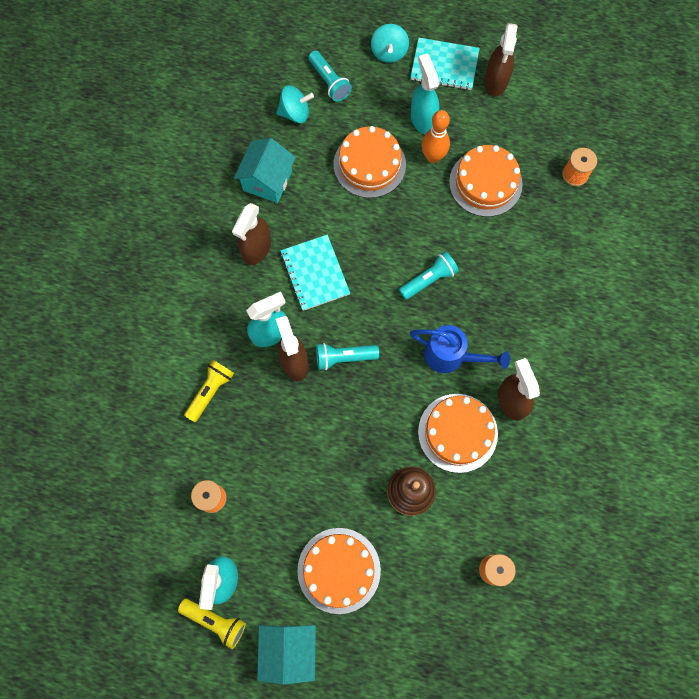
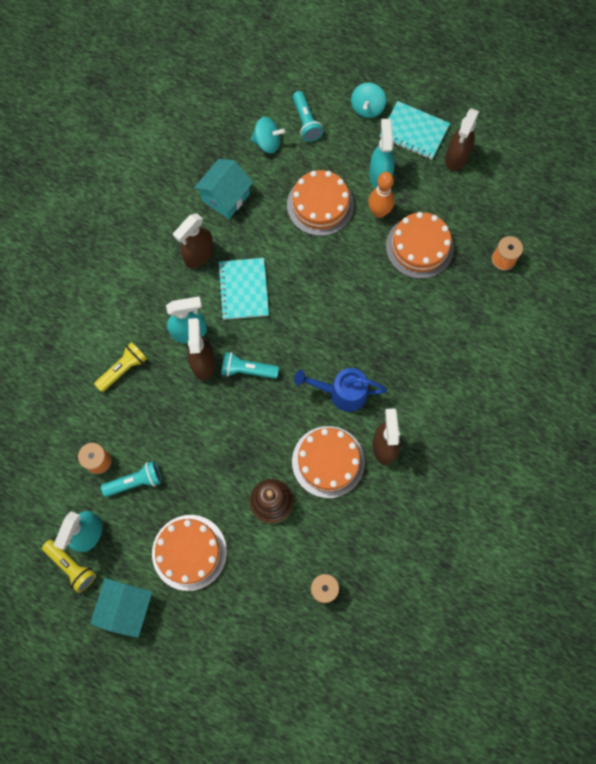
camera: 15 degrees right, 0 degrees up
(428, 279) = (342, 320): turquoise flashlight -> turquoise flashlight (135, 481)
(451, 356) = (342, 393): blue watering can -> blue watering can turned 150 degrees clockwise

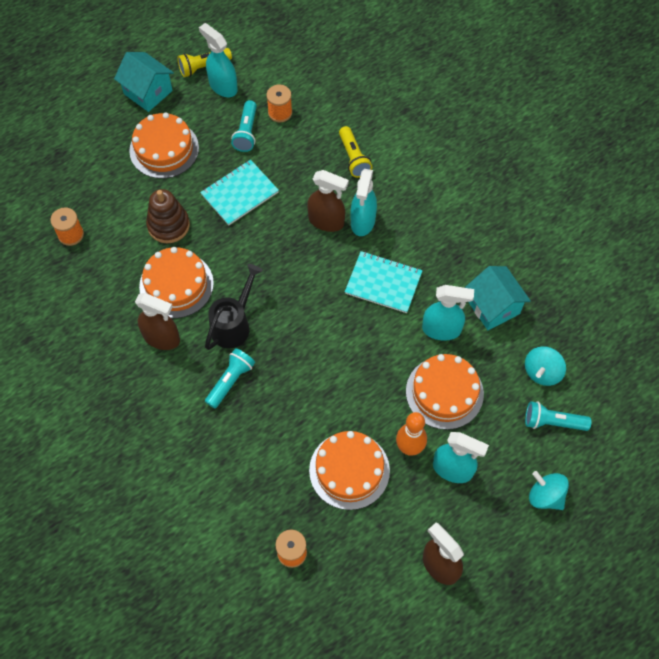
camera: 115 degrees right, 10 degrees down
(199, 255) = (439, 259): brown spray bottle -> none
(247, 370) = (300, 254): turquoise flashlight -> turquoise flashlight (230, 381)
(265, 227) = (442, 329): none -> turquoise spray bottle
(342, 393) = (233, 325): blue watering can -> black watering can
(414, 132) = (493, 534): turquoise notebook -> turquoise notebook (239, 193)

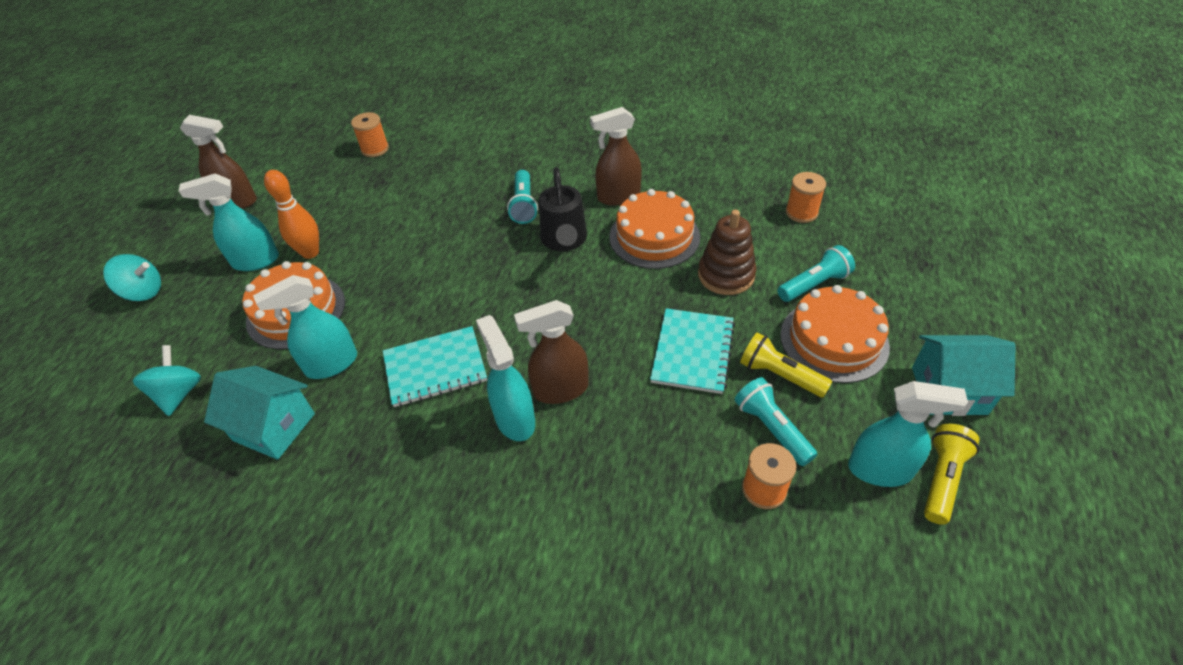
camera: 145 degrees right, 15 degrees down
(349, 470) = (360, 211): orange cake -> none
(353, 158) = (599, 496): yellow flashlight -> yellow flashlight (779, 375)
(552, 422) = (151, 354): turquoise flashlight -> turquoise flashlight (814, 284)

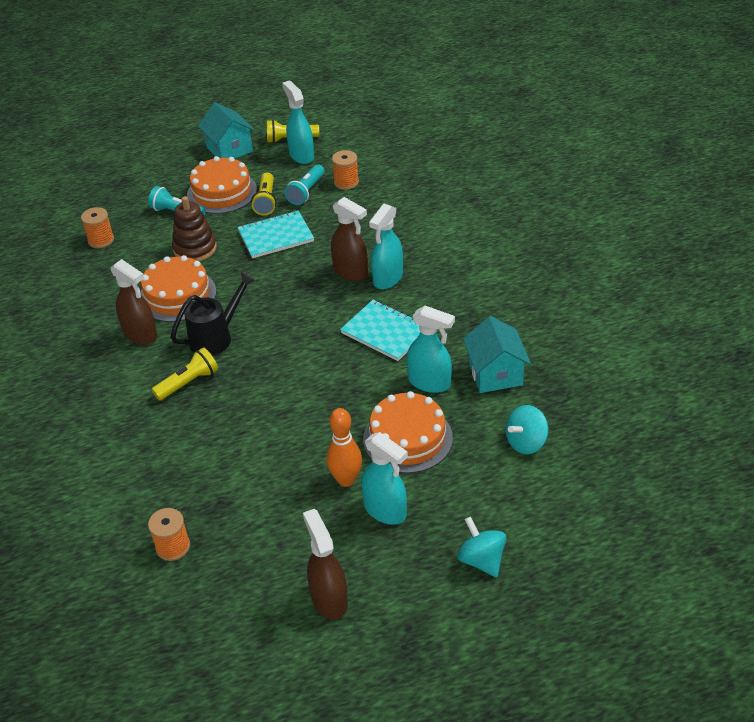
camera: 125 degrees left, 5 degrees down
(524, 205) = (188, 382): turquoise flashlight -> yellow flashlight

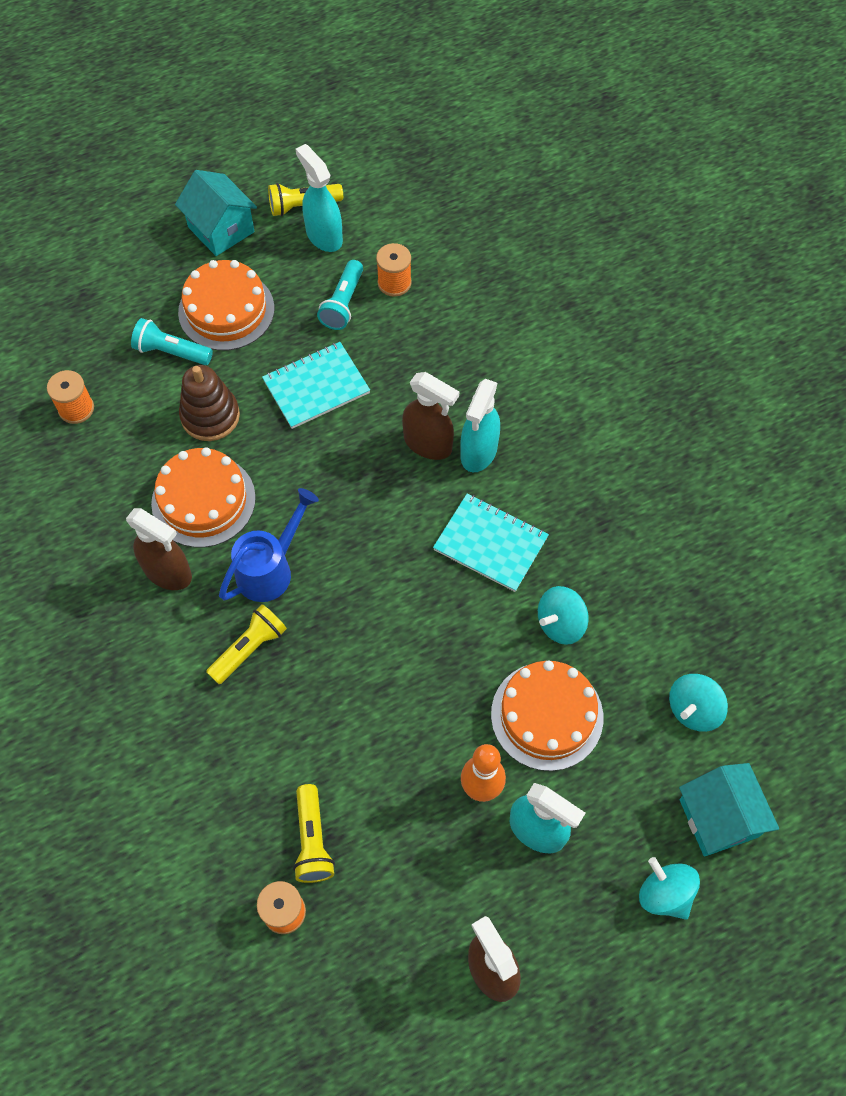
camera: 10 degrees left, 20 degrees up
(216, 337) = (270, 569): black watering can -> blue watering can
(266, 201) = (291, 323): yellow flashlight -> yellow flashlight (312, 840)
(429, 382) = (560, 624): turquoise spray bottle -> turquoise spinning top
(495, 374) = (640, 603): turquoise house -> turquoise house (718, 818)

